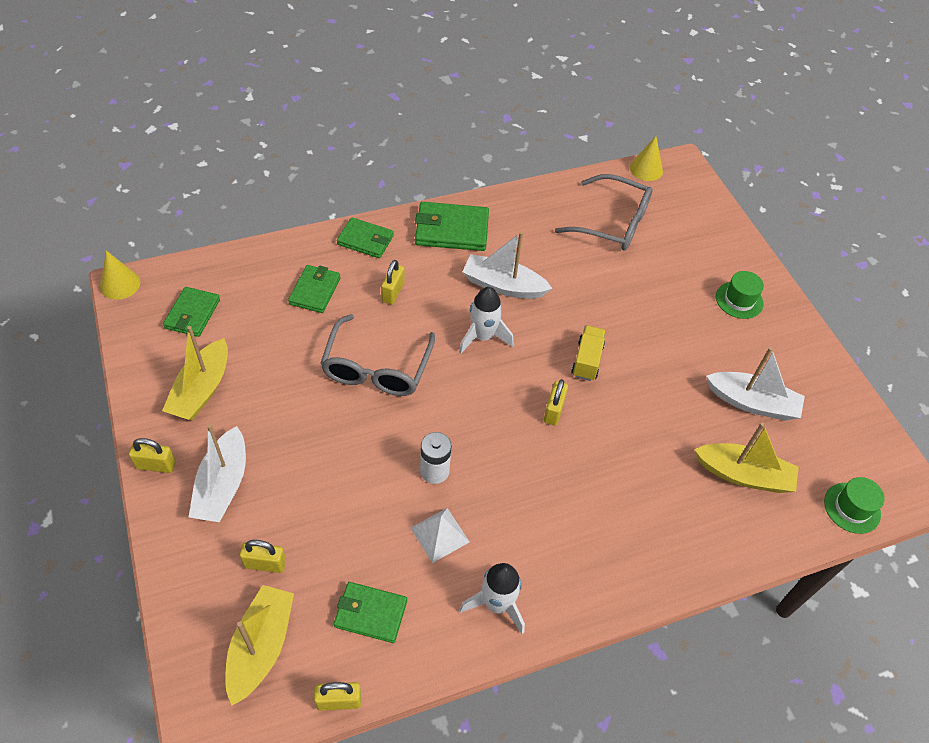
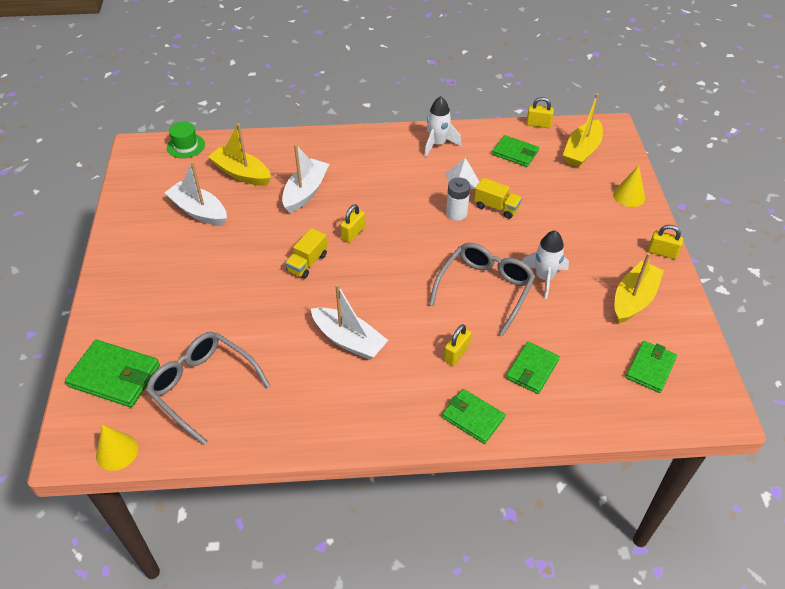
camera: 160 degrees left, 5 degrees down
(120, 284) = (729, 414): yellow cone -> yellow cone (629, 196)
(223, 485) = (610, 232): white boat -> white boat (305, 192)
(265, 564) = (579, 186): yellow padlock -> none
(382, 493) = (496, 207): none -> yellow truck
(452, 230) = (377, 412): green wallet -> green wallet (114, 376)
(483, 337) = (386, 297): white rocket -> white rocket (544, 277)
(739, 300) = (142, 286): green hat -> none

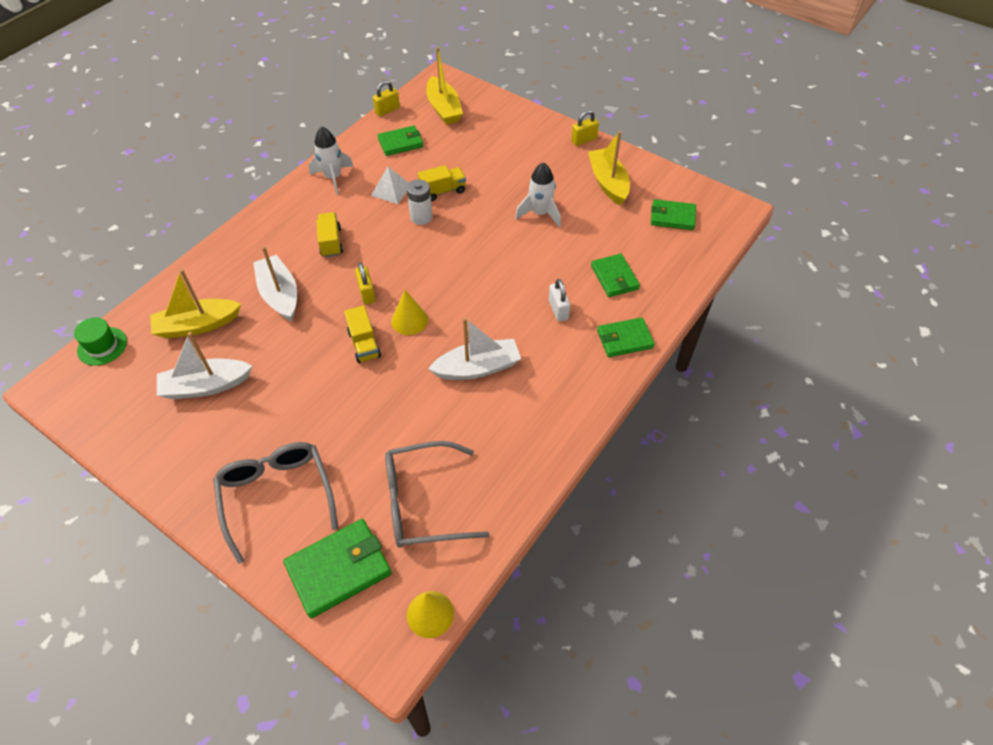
camera: 50 degrees left, 5 degrees up
(378, 184) = (331, 242): none -> yellow truck
(456, 353) = (558, 310): yellow padlock -> white padlock
(485, 289) = (515, 252): grey glasses -> grey glasses (276, 496)
(629, 196) = (515, 118): yellow cone -> yellow cone (409, 320)
(650, 368) = (672, 217): green wallet -> green wallet turned 60 degrees counterclockwise

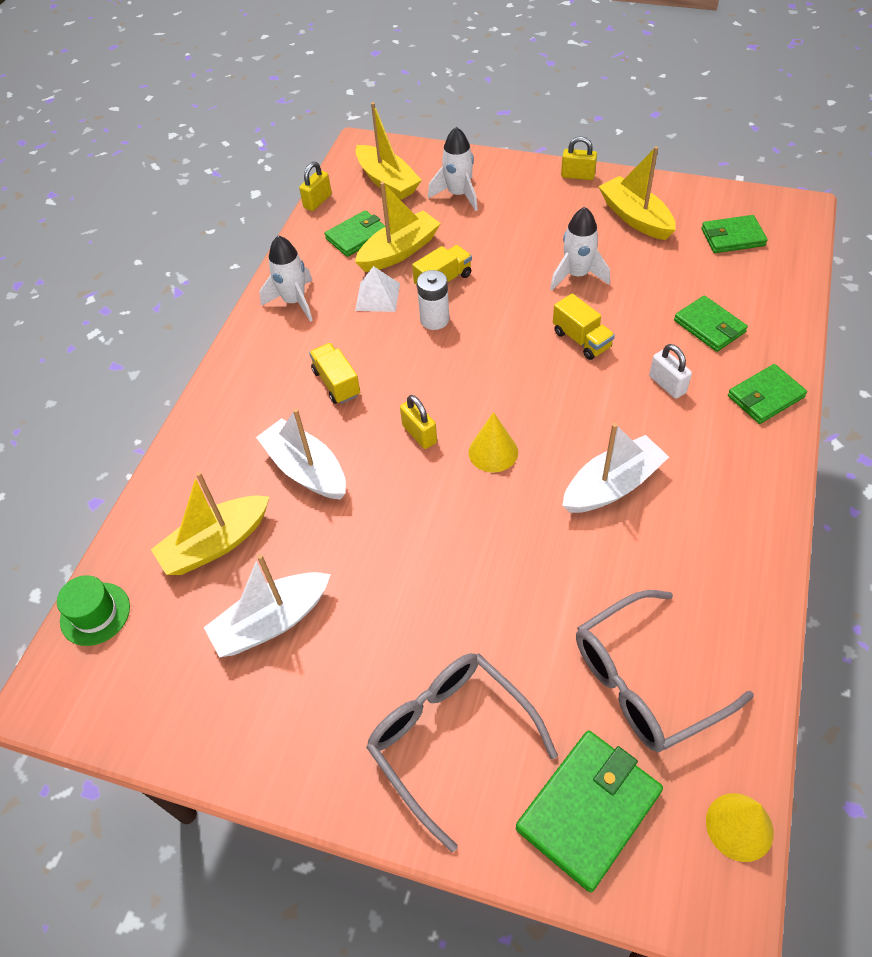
camera: 15 degrees left, 0 degrees up
(364, 344) = (452, 500): yellow truck -> yellow truck (581, 340)
(424, 162) = (399, 251): none -> yellow boat
(489, 131) = (458, 195): none -> white rocket
(584, 140) = (577, 176): yellow padlock -> yellow padlock turned 60 degrees clockwise

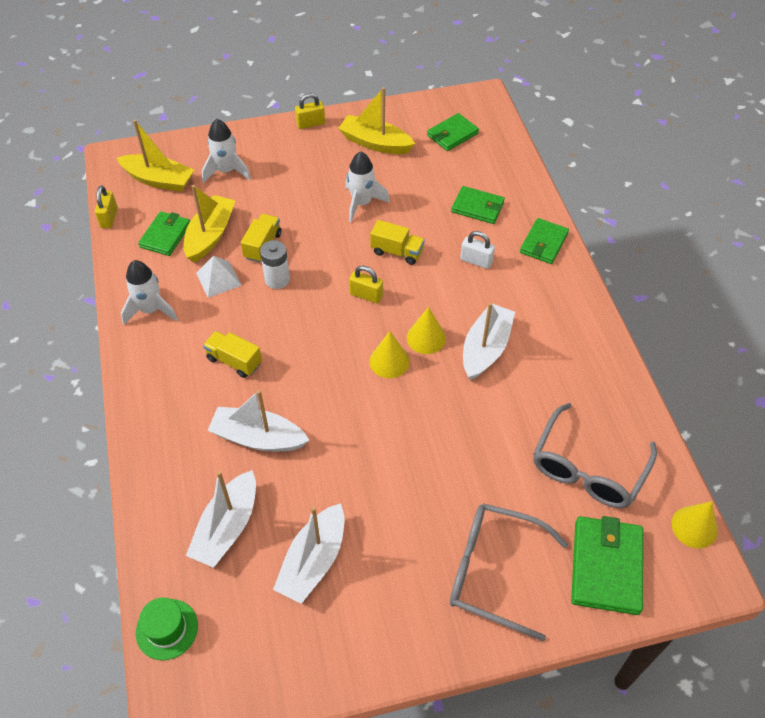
camera: 35 degrees left, 0 degrees up
(216, 544) = (227, 527): yellow boat -> white boat
(419, 434) = (326, 372): yellow padlock -> yellow padlock (366, 295)
(551, 444) = (426, 338): none -> yellow cone

